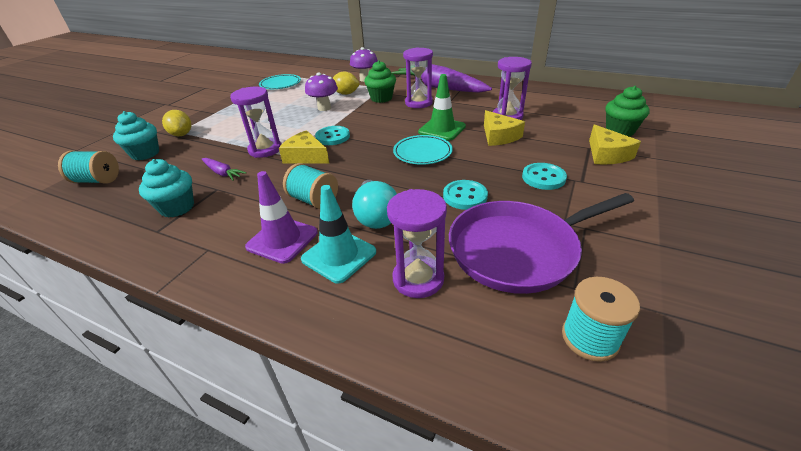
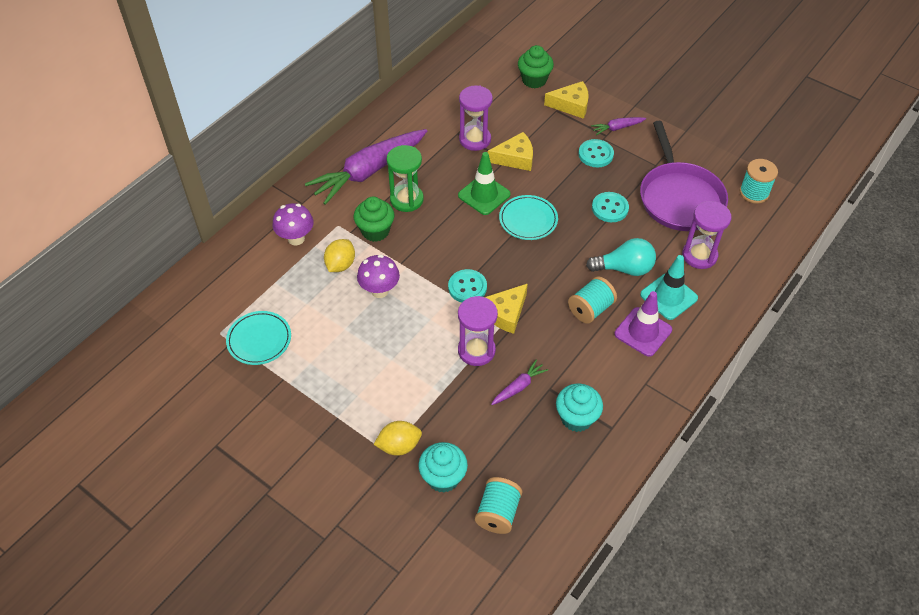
camera: 80 degrees left, 15 degrees up
(418, 103) = (406, 199): purple hourglass -> green hourglass
(602, 187) = (617, 128): none -> purple carrot

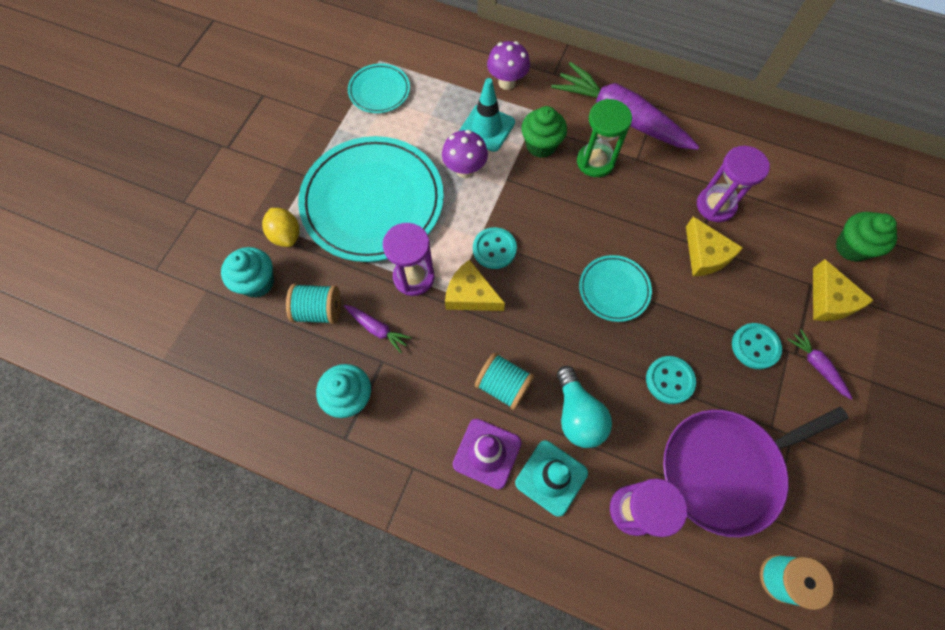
camera: 75 degrees right, 15 degrees up
(340, 265) = (487, 128): yellow lemon -> turquoise traffic cone
(387, 368) = (373, 202): none -> turquoise plate
(484, 195) = (633, 235): green traffic cone -> none
(498, 513) = (225, 341): turquoise spool -> turquoise spool (319, 310)

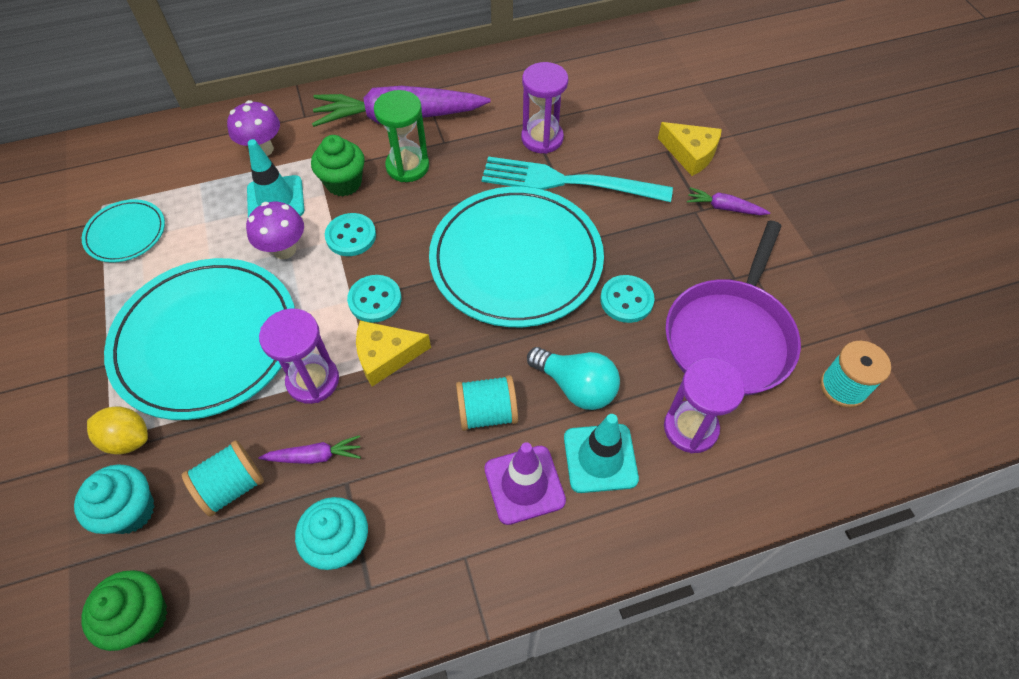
camera: 40 degrees left, 10 degrees down
(614, 289) = (516, 260): turquoise plate -> turquoise plate, size x2.11
(705, 255) = (567, 182): yellow cheese -> turquoise fork
(755, 346) = (668, 226): turquoise button -> turquoise button (351, 236)
(851, 247) = (671, 105): green cupcake -> green cupcake (142, 617)

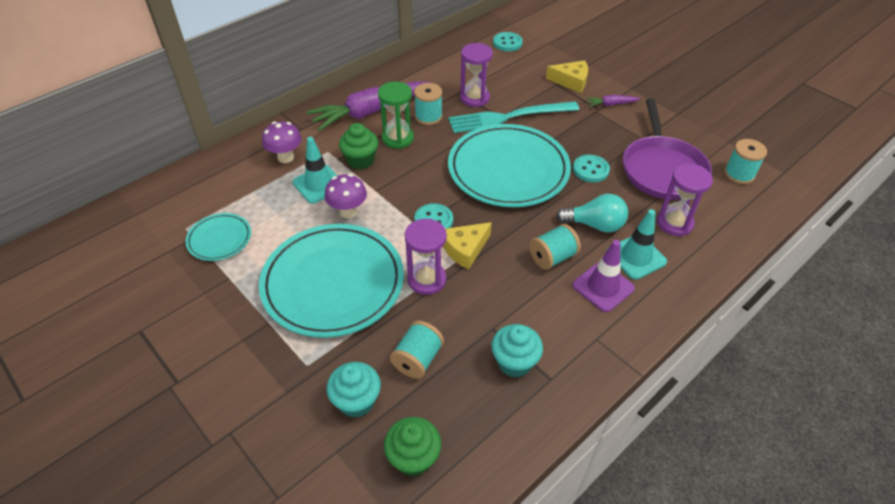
camera: 25 degrees left, 10 degrees down
(128, 439) = (321, 361): yellow lemon -> none
(315, 456) = (460, 321): purple carrot -> none
(351, 236) = (389, 189): turquoise button -> turquoise button (507, 43)
(465, 147) = (428, 117): none -> turquoise spool

